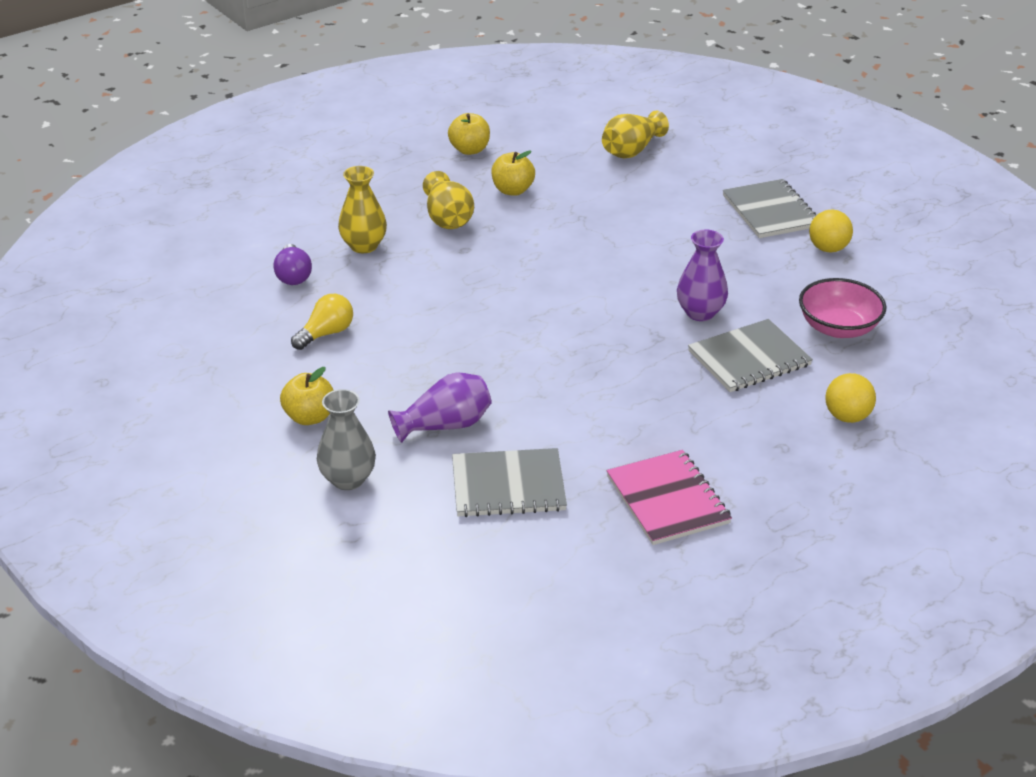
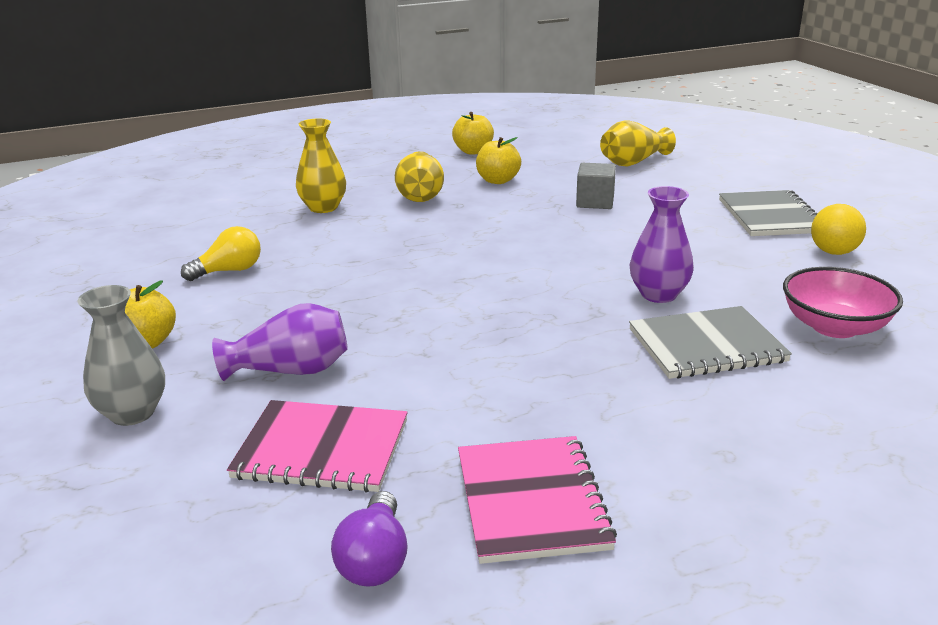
camera: 15 degrees right, 10 degrees down
(293, 276) = (237, 223): purple light bulb -> purple light bulb (375, 560)
(508, 485) = (322, 449): grey notebook -> pink notebook
(614, 210) = (595, 202): none -> grey cube
(847, 416) = (831, 428): yellow ball -> none

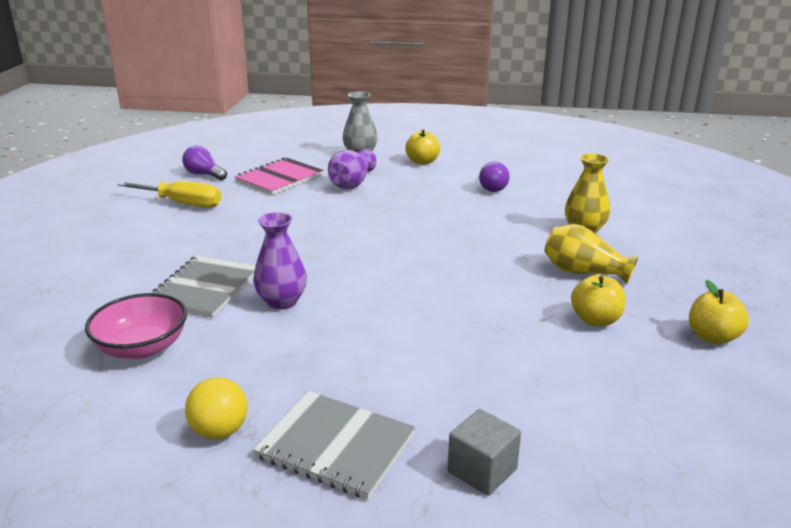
camera: 120 degrees right, 0 degrees up
(229, 271) = (492, 187): yellow light bulb -> purple light bulb
(531, 501) = (182, 204): pink notebook -> yellow screwdriver
(595, 202) = (486, 350): grey cube -> grey cube (482, 470)
(633, 162) = (600, 438): yellow vase -> none

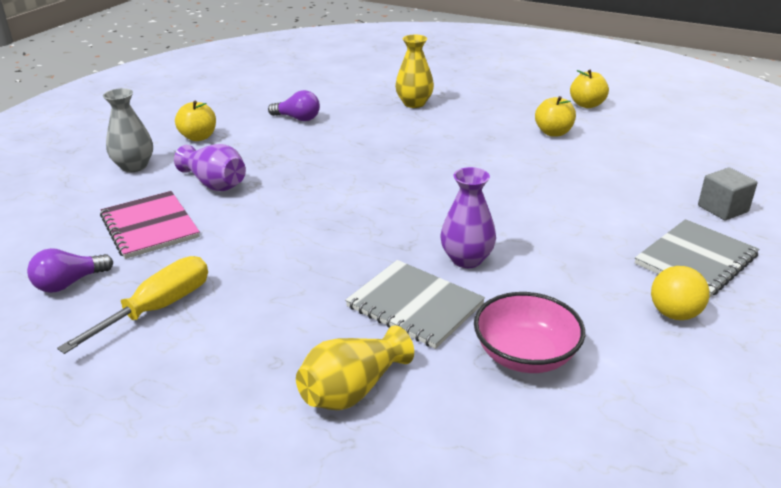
camera: 70 degrees left, 5 degrees up
(583, 272) = (483, 120): yellow vase -> yellow vase (352, 389)

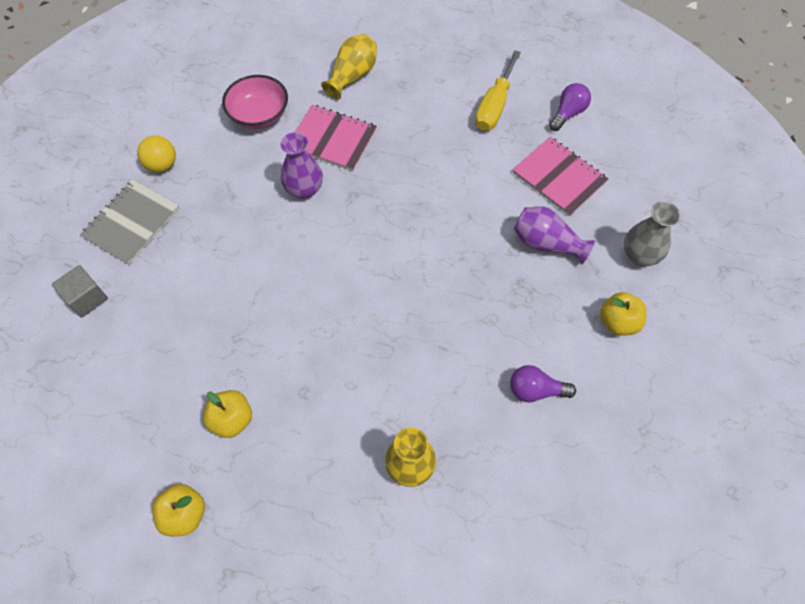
camera: 165 degrees right, 30 degrees up
(415, 305) = (332, 139): grey notebook -> pink notebook

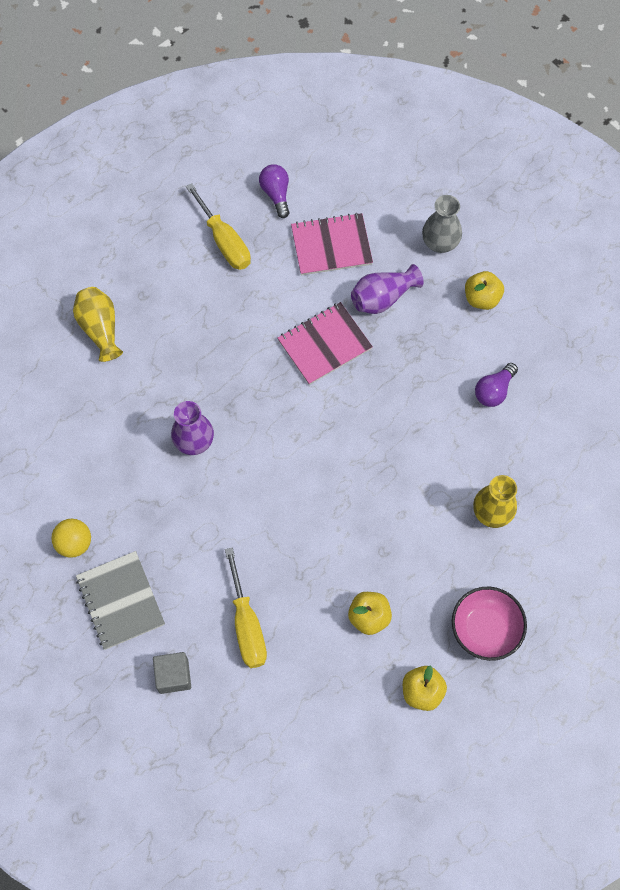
camera: 55 degrees left, 5 degrees up
(164, 325) = (247, 625): none -> yellow screwdriver
(259, 115) = (82, 431): pink bowl -> pink bowl (485, 629)
(332, 139) = (158, 388): pink notebook -> pink notebook (324, 344)

